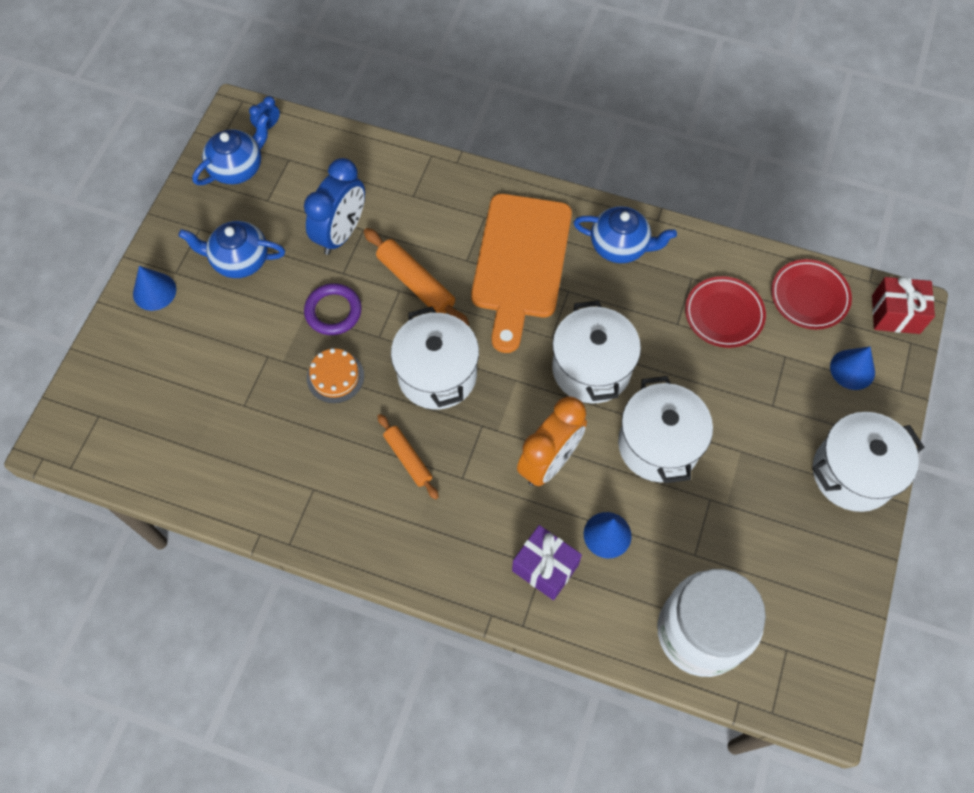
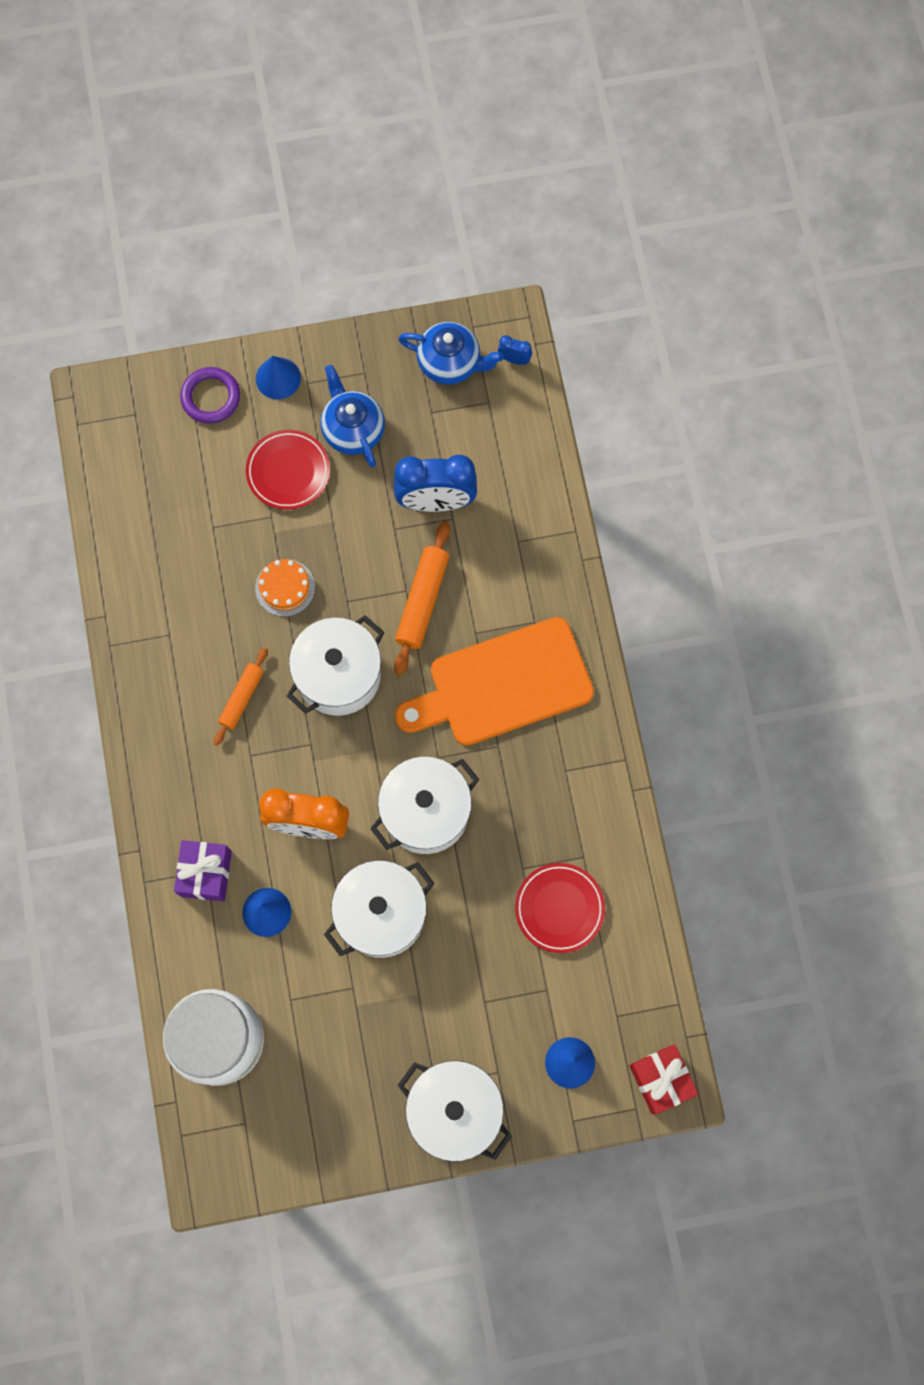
camera: 60 degrees right, 10 degrees up
(333, 311) = (349, 545): purple ring -> purple ring (211, 397)
(620, 246) = (578, 769): blue teapot -> none
(809, 297) = (630, 983): red plate -> red plate (288, 472)

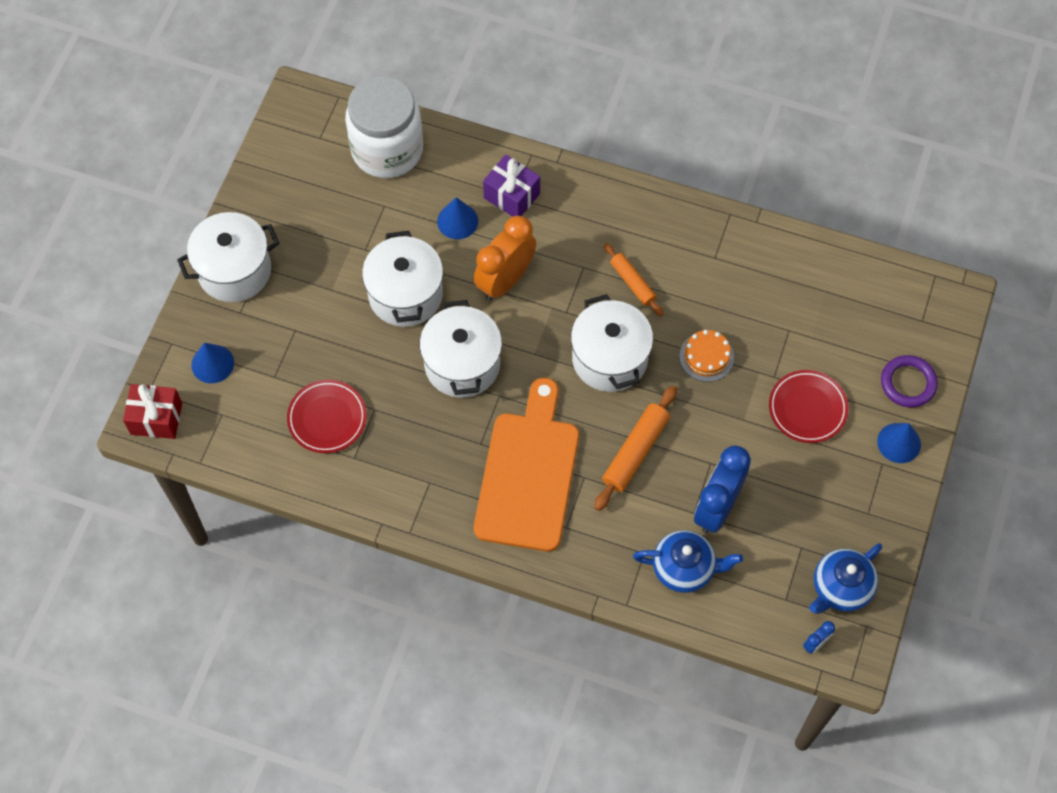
camera: 120 degrees right, 10 degrees down
(353, 430) = (819, 477): blue teapot -> blue teapot (684, 568)
(423, 601) = (635, 452): orange rolling pin -> orange rolling pin turned 75 degrees clockwise

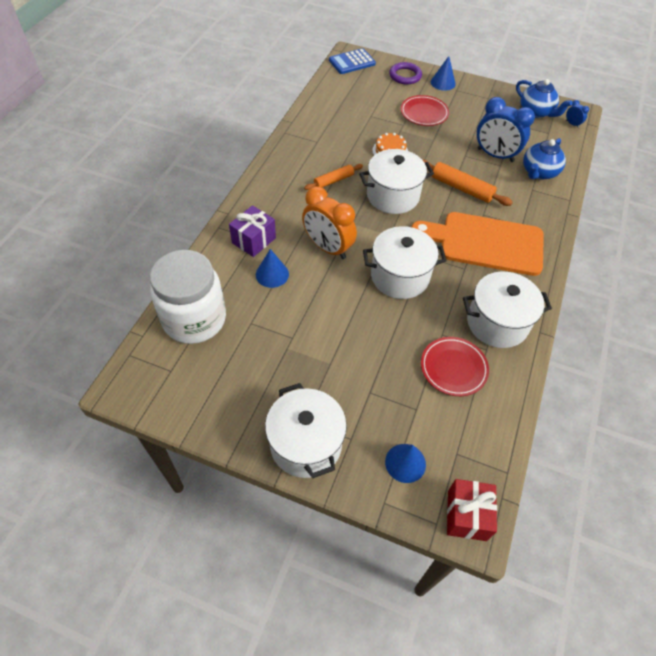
camera: 90 degrees left, 10 degrees down
(405, 295) = (337, 310): white pot -> white pot (497, 323)
(684, 568) = (538, 172): blue teapot -> blue teapot turned 150 degrees counterclockwise
(932, 300) = (352, 62): none -> blue calculator

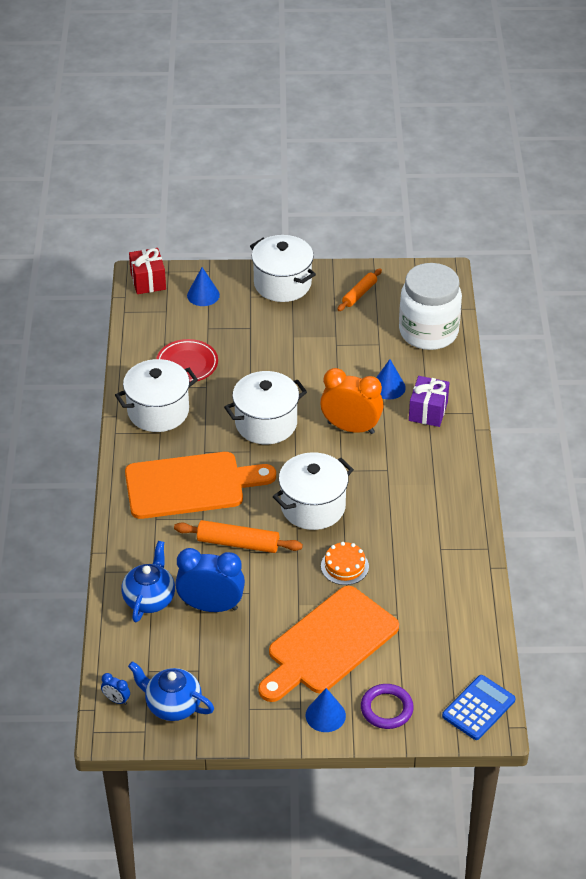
camera: 160 degrees right, 10 degrees down
(334, 181) = (388, 503): orange rolling pin -> orange rolling pin (359, 294)
(424, 113) = (328, 644): red plate -> orange cutting board

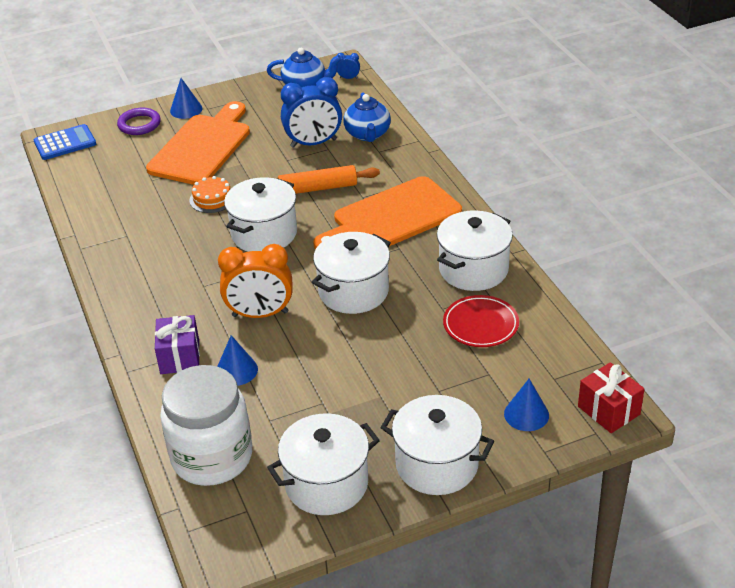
camera: 160 degrees right, 5 degrees down
(359, 294) = (326, 484): orange rolling pin -> white pot
(478, 708) = (65, 143): blue calculator -> blue calculator turned 135 degrees counterclockwise

